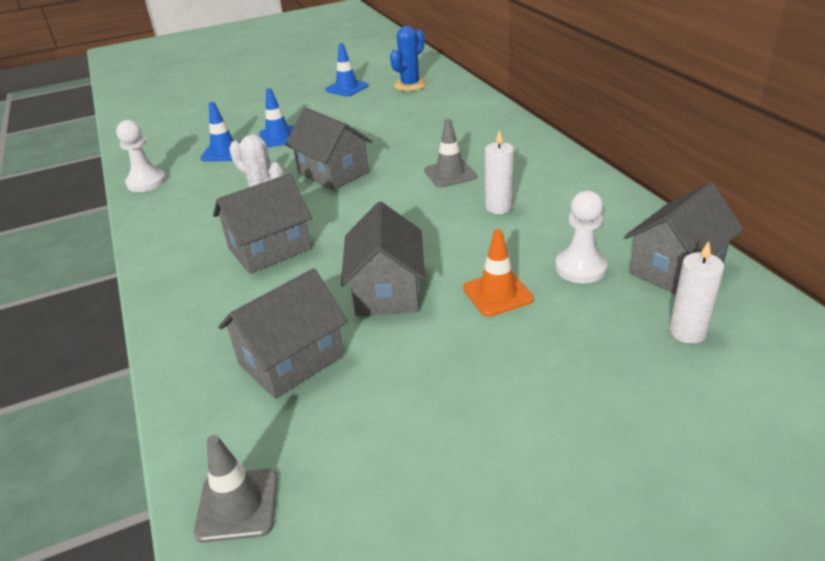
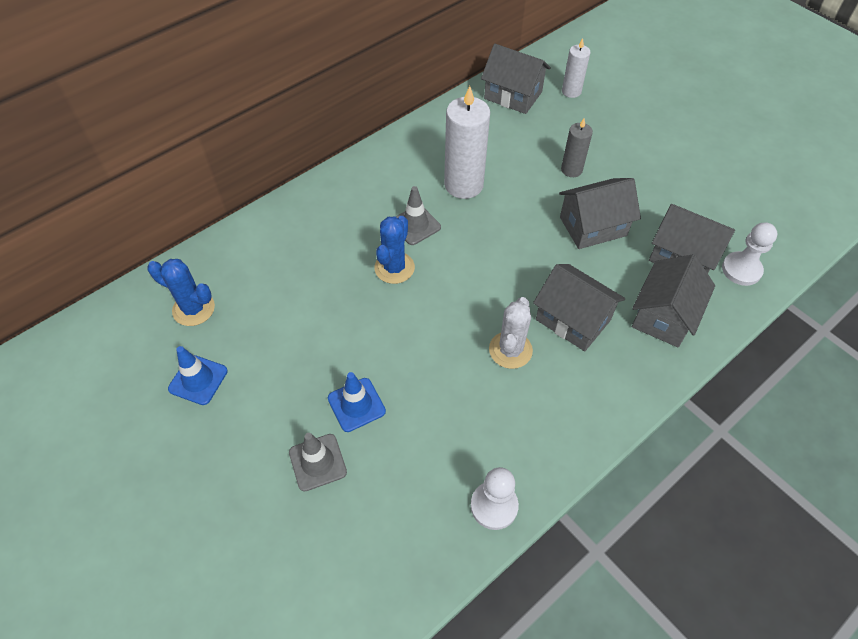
camera: 110 degrees left, 20 degrees up
(224, 152) = (403, 452): blue traffic cone -> none
(237, 505) = (787, 241): grey traffic cone -> grey traffic cone (317, 462)
(333, 172) = (431, 317): grey house -> grey house (664, 316)
(401, 160) = (394, 268): none -> blue cactus
(497, 294) = (571, 170): orange traffic cone -> grey candle
(498, 207) = (463, 185): white candle -> white candle, size x1.79
(580, 268) = (528, 135): white pawn -> white pawn (741, 270)

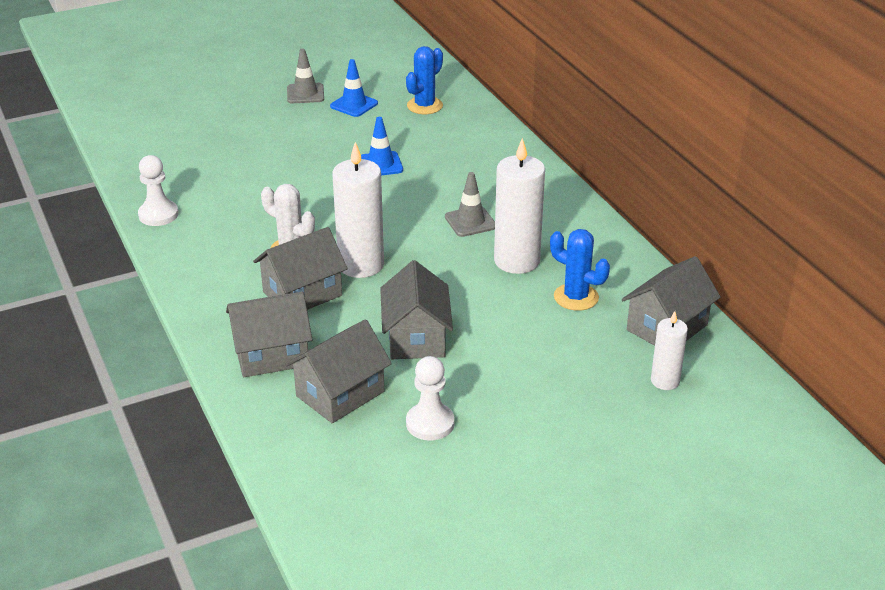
camera: 105 degrees right, 20 degrees down
(317, 462) = (250, 146): grey traffic cone -> grey traffic cone (305, 94)
(356, 405) = (287, 167): blue traffic cone -> blue traffic cone (380, 164)
(394, 268) = (420, 202): blue cactus -> blue cactus (576, 297)
(512, 288) = (361, 265): none -> white candle
(571, 170) = (513, 344): grey candle -> none
(664, 316) = (271, 355): grey house -> grey house turned 60 degrees counterclockwise
(741, 270) = (297, 435): white pawn -> white pawn (430, 423)

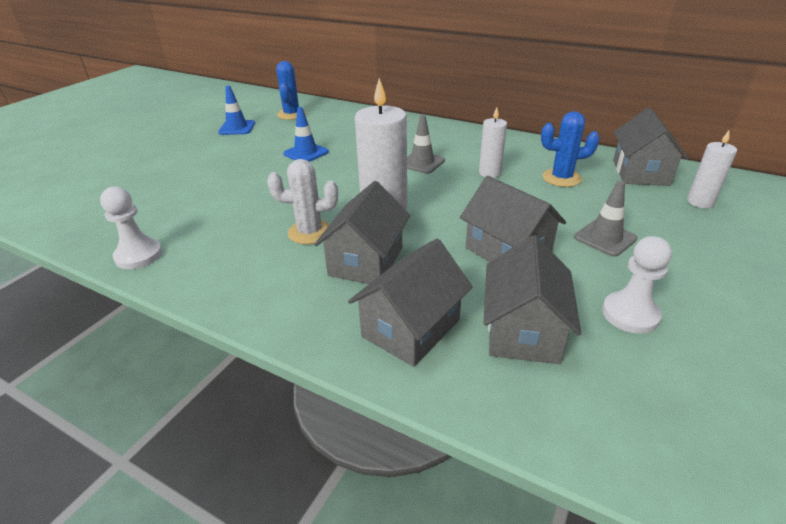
camera: 35 degrees left, 0 degrees up
(305, 94) = (188, 132): grey traffic cone -> grey traffic cone (605, 238)
(517, 261) = (489, 173): white candle -> white candle, size x0.56

